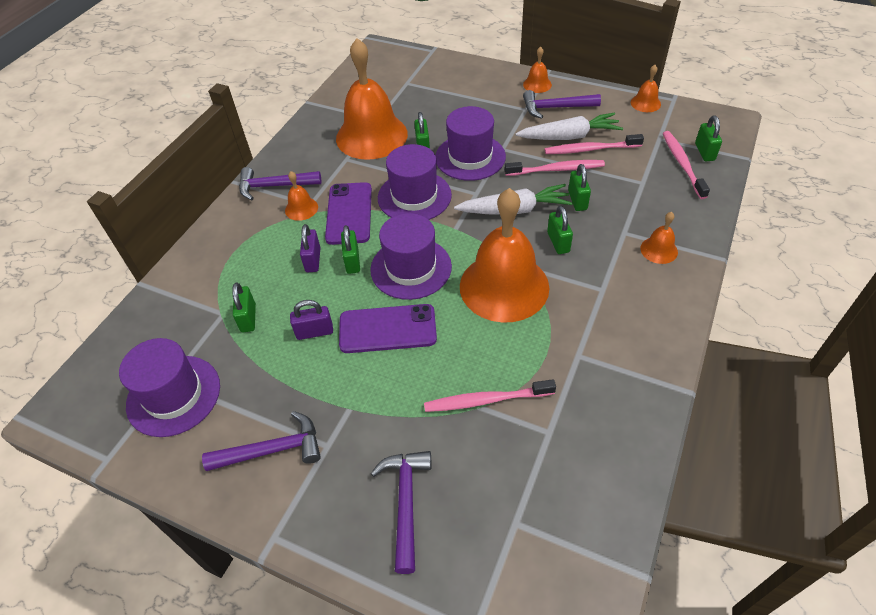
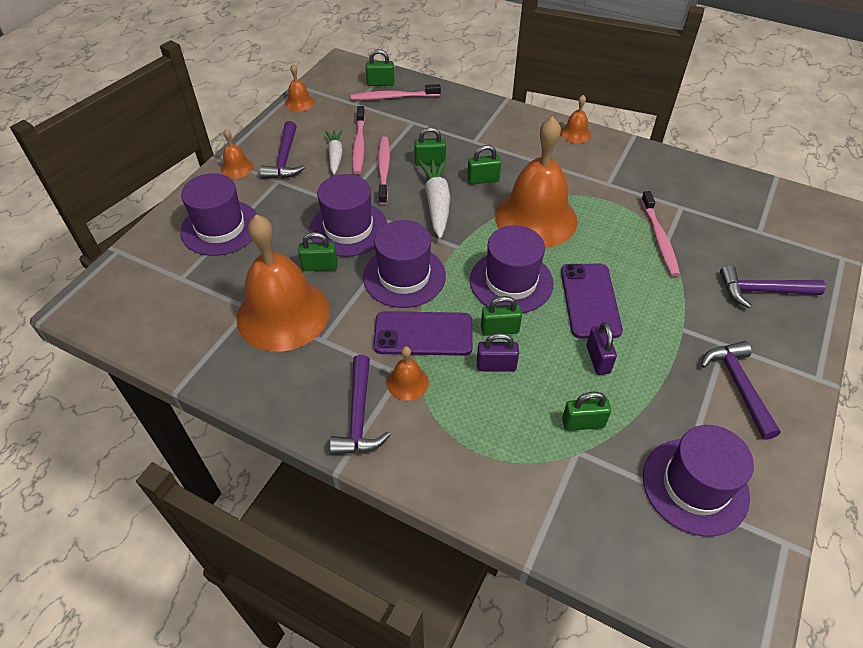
camera: 90 degrees left, 0 degrees up
(462, 90) = (220, 228): none -> purple hat
(569, 136) = (335, 156): white carrot -> white carrot, size x0.63
(659, 250) = (496, 126): orange bell -> orange bell (575, 133)

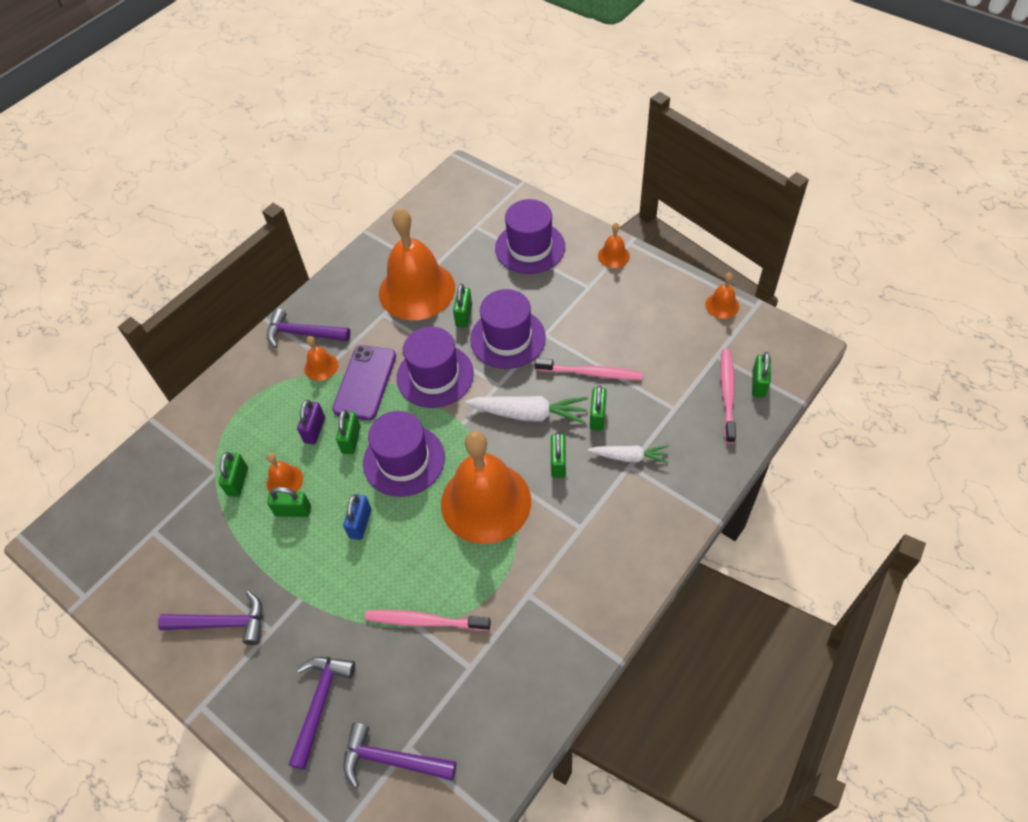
camera: 105 degrees right, 5 degrees up
(285, 159) = (621, 292): purple hammer -> purple hammer (391, 760)
(335, 156) = (621, 333): white carrot -> white carrot (629, 457)
(359, 145) = (636, 354): pink toothbrush -> none
(575, 133) = (630, 584): orange bell -> orange bell (284, 481)
(590, 300) = (360, 523): purple phone -> blue padlock
(598, 359) = (293, 511): purple padlock -> green padlock
(695, 486) = (153, 547): purple hat -> none

